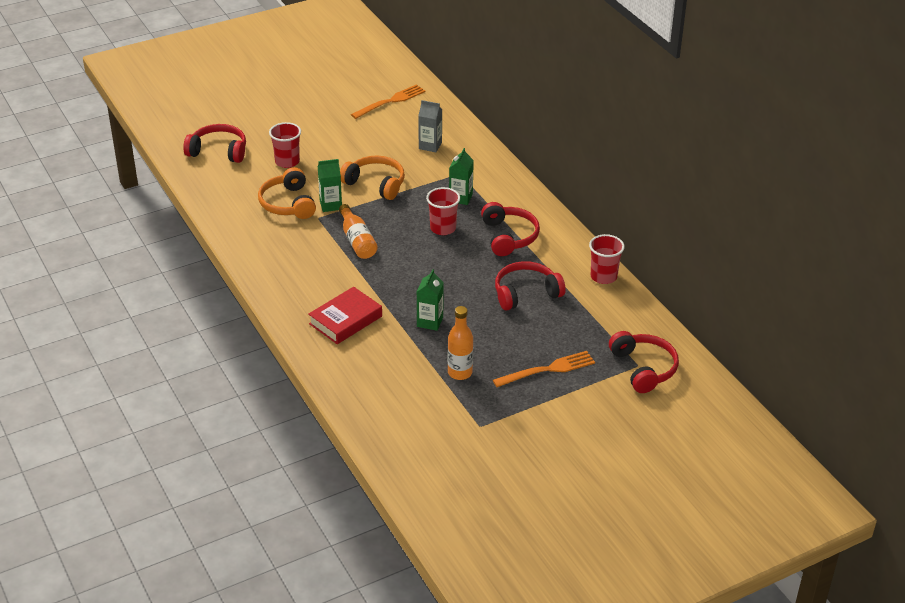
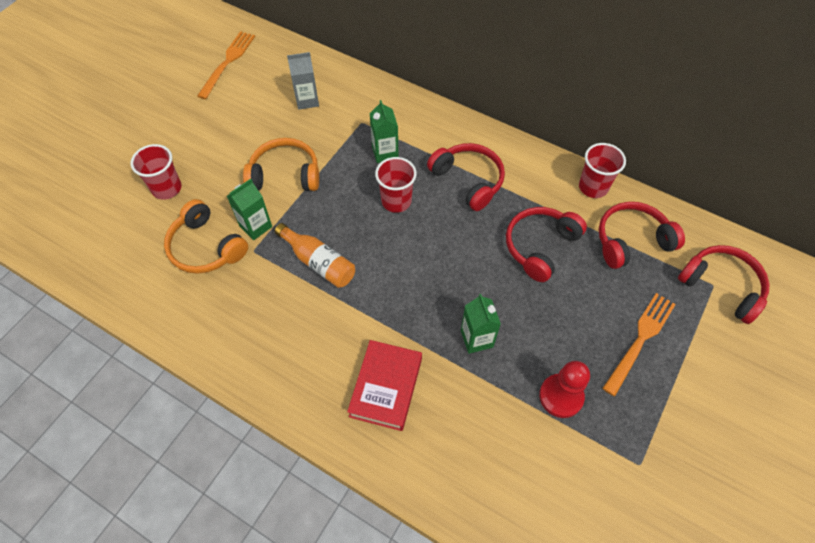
camera: 30 degrees left, 20 degrees up
(218, 151) = (75, 209): red headphones -> red headphones (631, 241)
(460, 373) = (561, 396): orange bottle -> red pawn

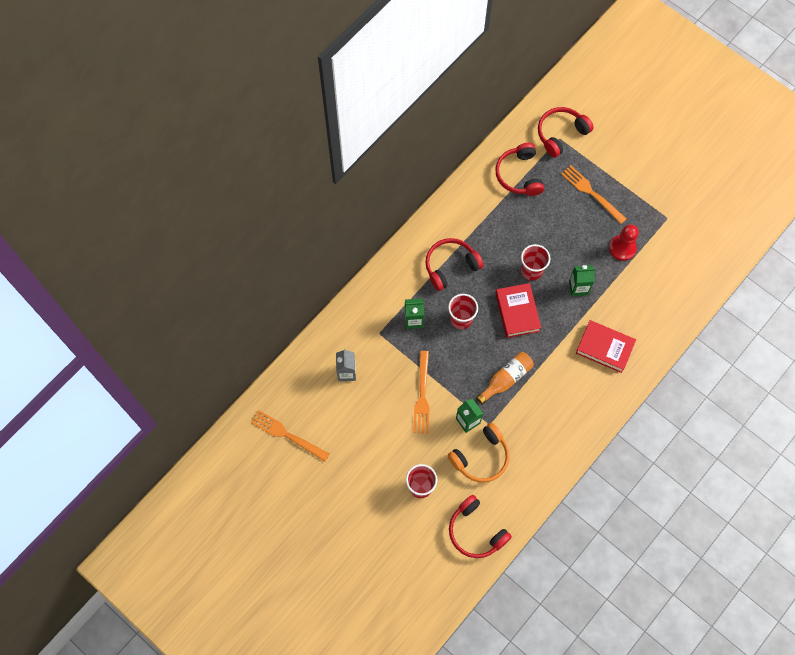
camera: 80 degrees left, 10 degrees up
(285, 174) = (422, 396): orange headphones -> orange fork
(420, 264) = (517, 312): none -> red book
(540, 246) = (514, 232): red headphones -> red headphones (476, 531)
(593, 187) = (471, 185): red cup -> red cup (531, 270)

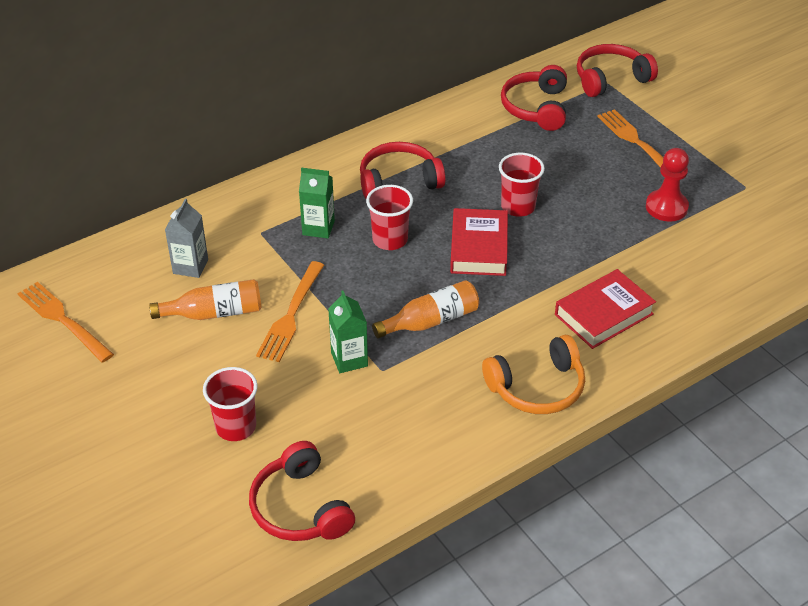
camera: 15 degrees right, 25 degrees down
(376, 406) = (214, 313): none -> orange bottle
(481, 457) = (351, 410): orange headphones -> orange headphones (537, 387)
(578, 287) = (583, 238): green carton -> none
(604, 348) = (603, 314): red book -> red book turned 75 degrees counterclockwise

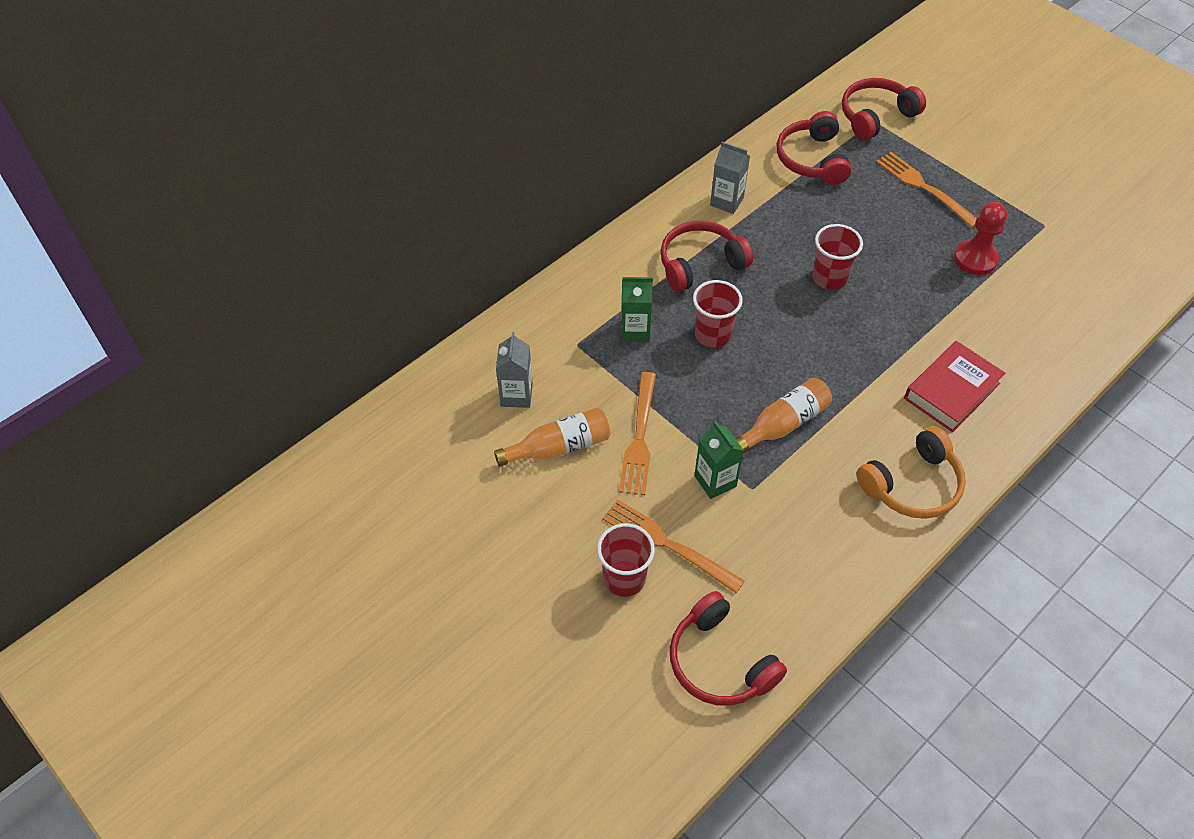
camera: 10 degrees left, 10 degrees up
(62, 320) = (401, 479): orange fork -> orange fork (667, 544)
(442, 133) = (726, 201): none -> grey carton
(478, 248) = (805, 331): red book -> none

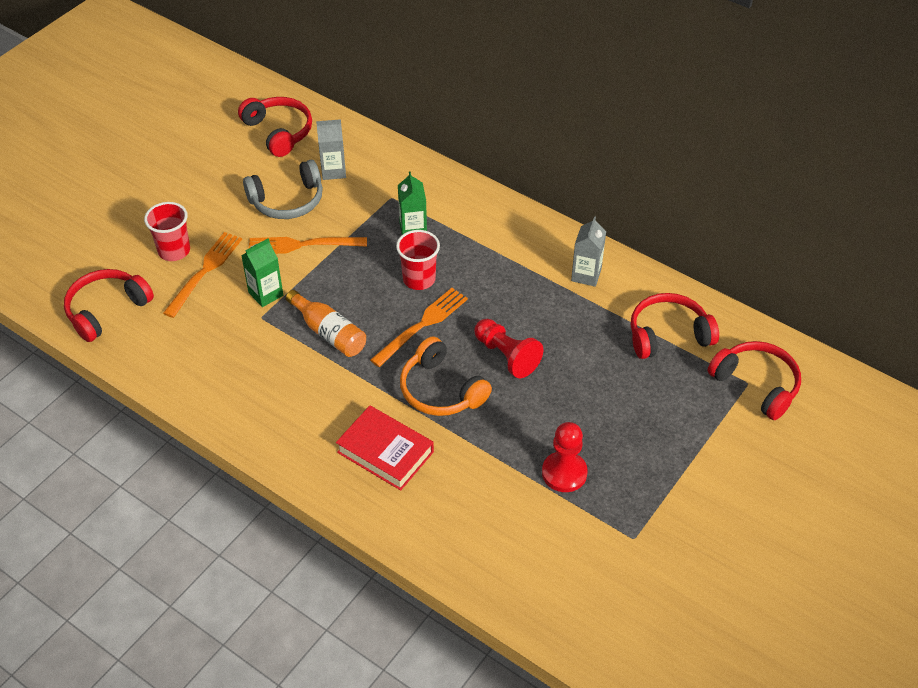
camera: 80 degrees right, 5 degrees down
(559, 447) = (287, 201): orange bottle -> grey headphones
(700, 264) = (500, 263): red headphones -> red headphones (279, 132)
(829, 278) = (506, 356): red cup -> red pawn
(912, 485) = (275, 423): orange headphones -> orange headphones (441, 390)
(923, 187) = (658, 428): orange fork -> orange fork (422, 325)

